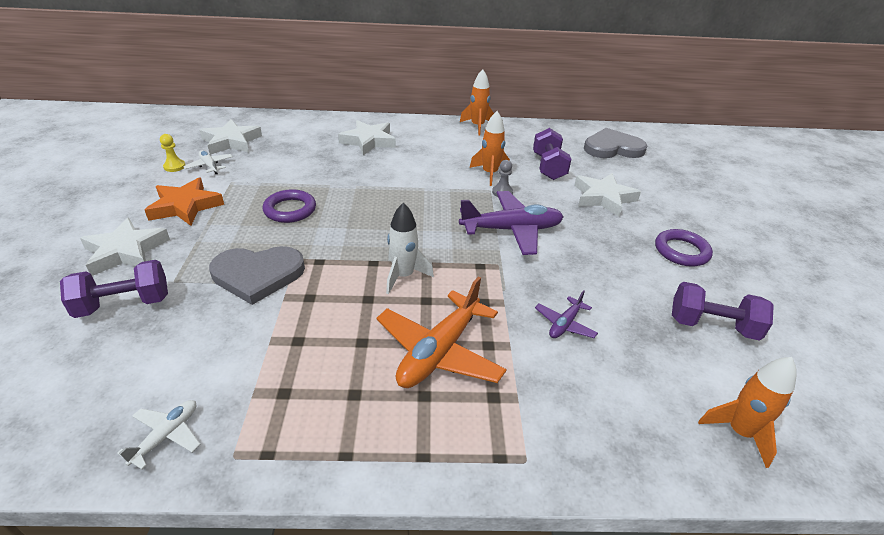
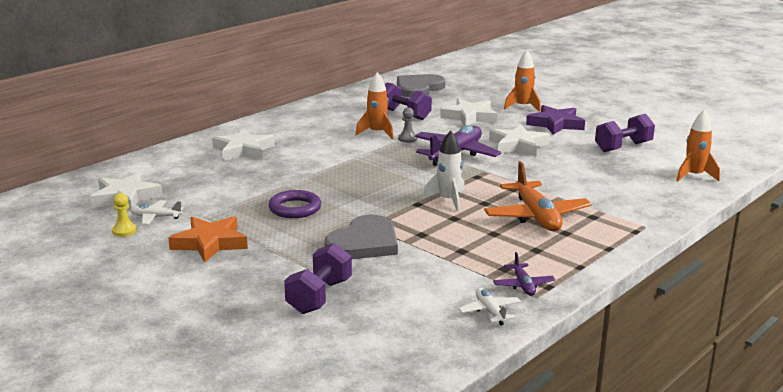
camera: 45 degrees left, 15 degrees down
(126, 251) = (240, 281): white star -> white star (518, 145)
(477, 126) = (301, 110): orange rocket -> orange rocket (523, 107)
(564, 324) = (566, 178): purple plane -> purple plane (523, 285)
(681, 251) = (555, 124): purple ring -> purple star

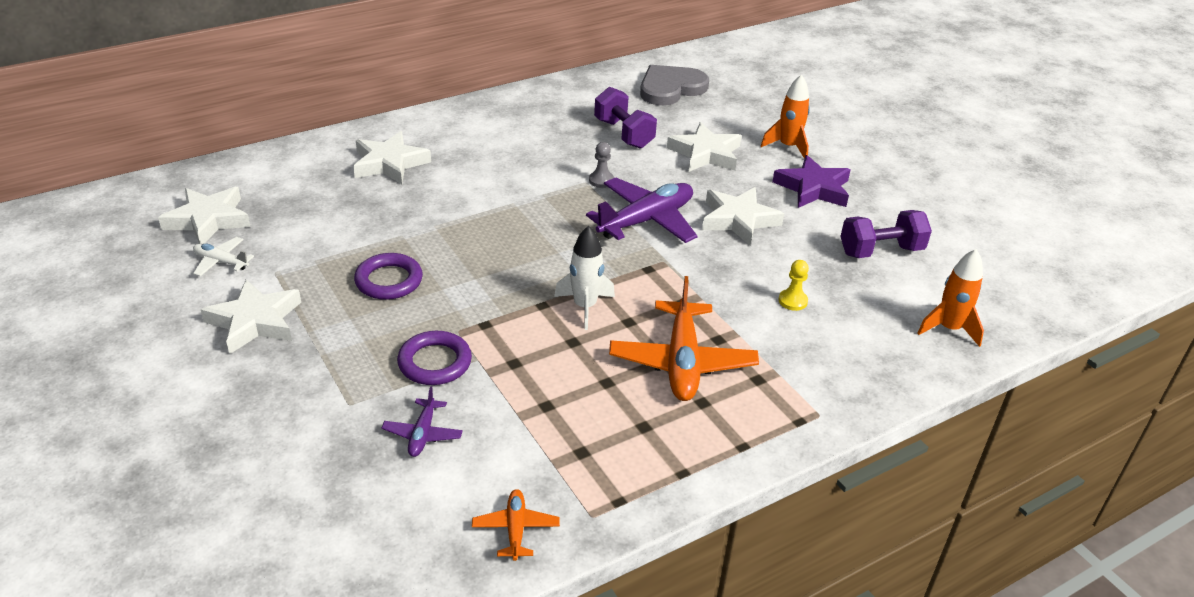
camera: 15 degrees right, 15 degrees up
(124, 231) = (173, 278): yellow pawn -> yellow pawn (792, 301)
(210, 243) = (255, 321): orange star -> white star
(319, 296) = (324, 447): purple dumbbell -> none
(364, 243) = (435, 362): grey heart -> purple ring
(377, 133) = (569, 162): orange rocket -> none
(490, 311) = (515, 529): white plane -> orange plane
(523, 285) = (587, 490): purple plane -> purple plane (423, 434)

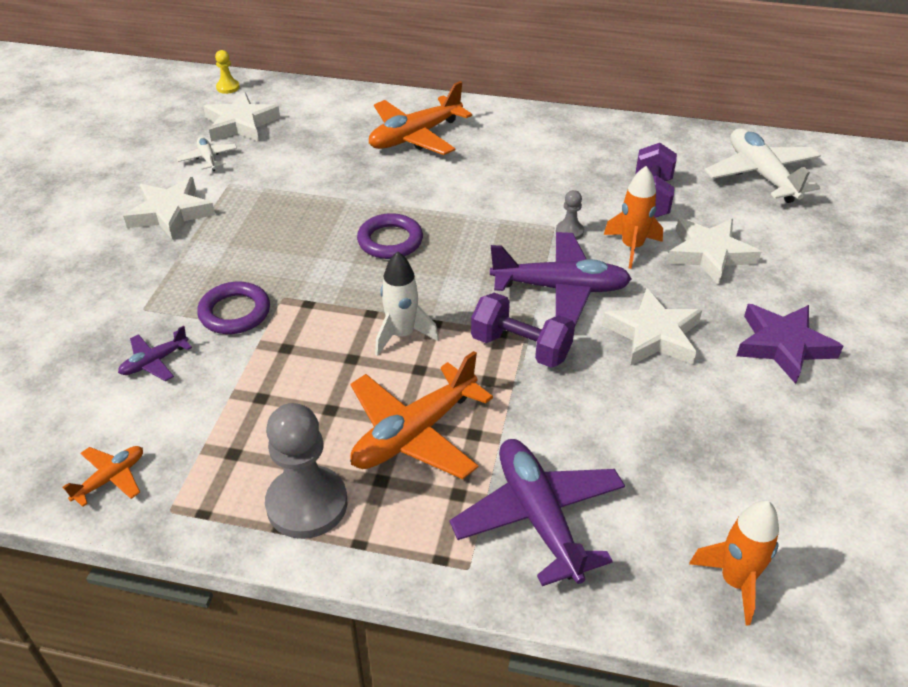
camera: 45 degrees right, 5 degrees up
(389, 163) = (415, 136): white star -> orange plane
(389, 281) = (290, 230): purple ring -> purple ring (390, 241)
(670, 88) = (761, 175): grey heart -> white plane
(677, 447) = (307, 504): none -> grey pawn
(788, 147) = (814, 289): orange rocket -> orange rocket (632, 247)
(792, 301) = (598, 443): yellow pawn -> yellow pawn (228, 87)
(817, 362) = (538, 517): none -> purple plane
(880, 251) = (771, 451): purple dumbbell -> purple dumbbell (521, 347)

